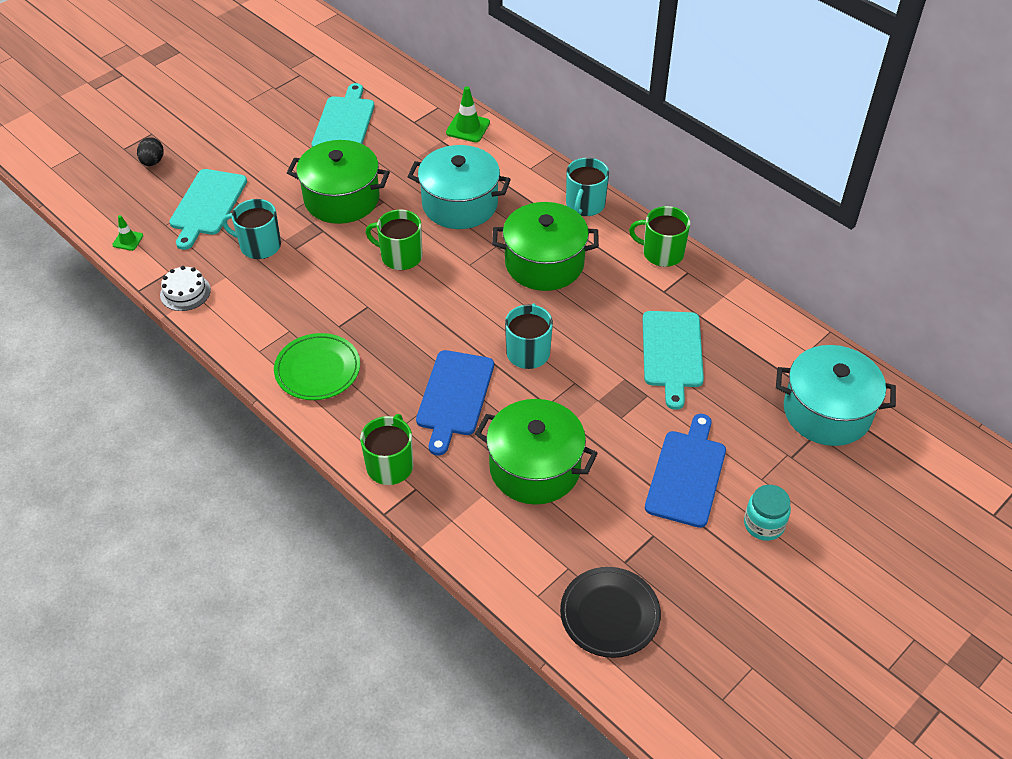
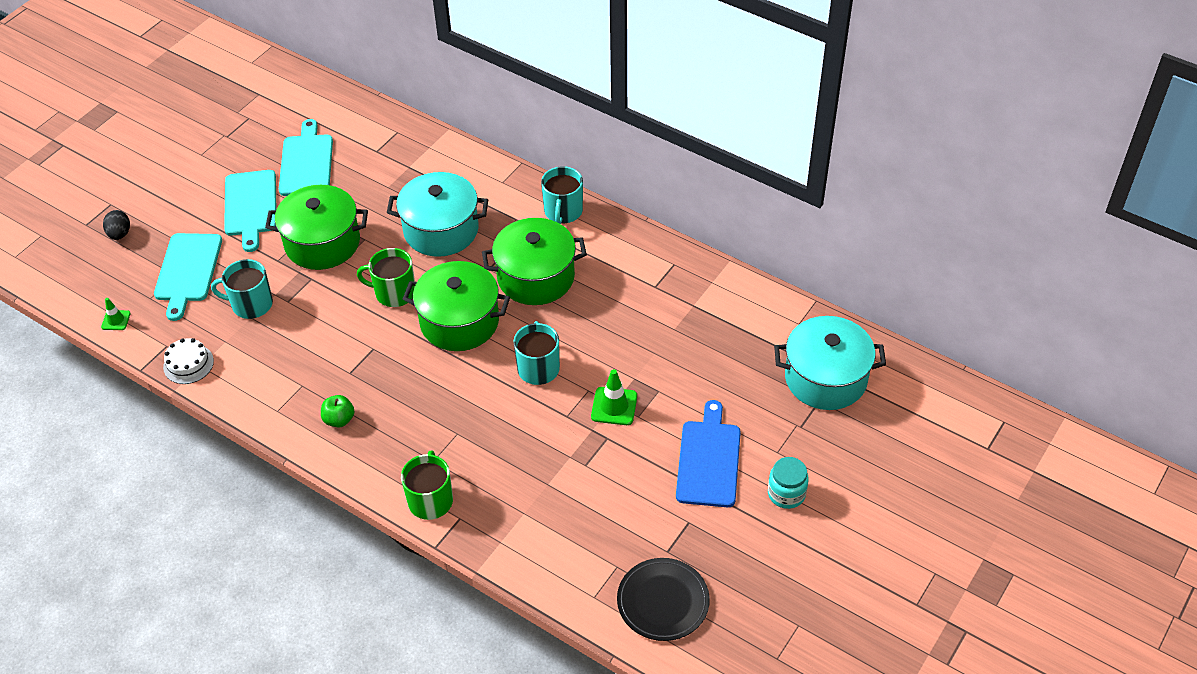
camera: 10 degrees left, 0 degrees up
(317, 370) = (339, 419): green plate -> green apple
(454, 396) = (477, 423): blue cutting board -> none
(468, 128) = (432, 149): green traffic cone -> green traffic cone (614, 406)
(535, 468) = (567, 478): green pot -> green pot (459, 321)
(662, 253) = (646, 248): green mug -> none
(672, 353) = (674, 346): turquoise cutting board -> turquoise cutting board (250, 206)

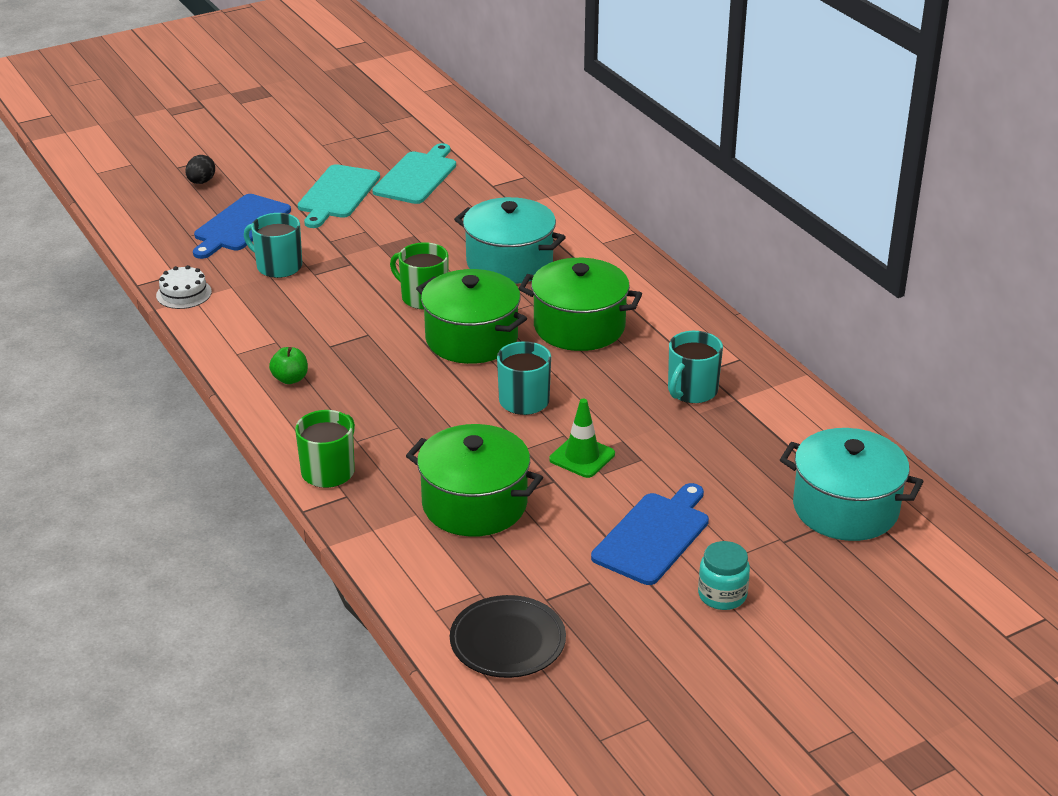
camera: 25 degrees right, 15 degrees down
(116, 320) = (146, 242): green traffic cone -> none
(187, 271) = (240, 225): turquoise cutting board -> blue cutting board
(322, 243) = (383, 240): green pot -> green pot (474, 504)
(563, 211) = (649, 283): turquoise mug -> turquoise mug (691, 391)

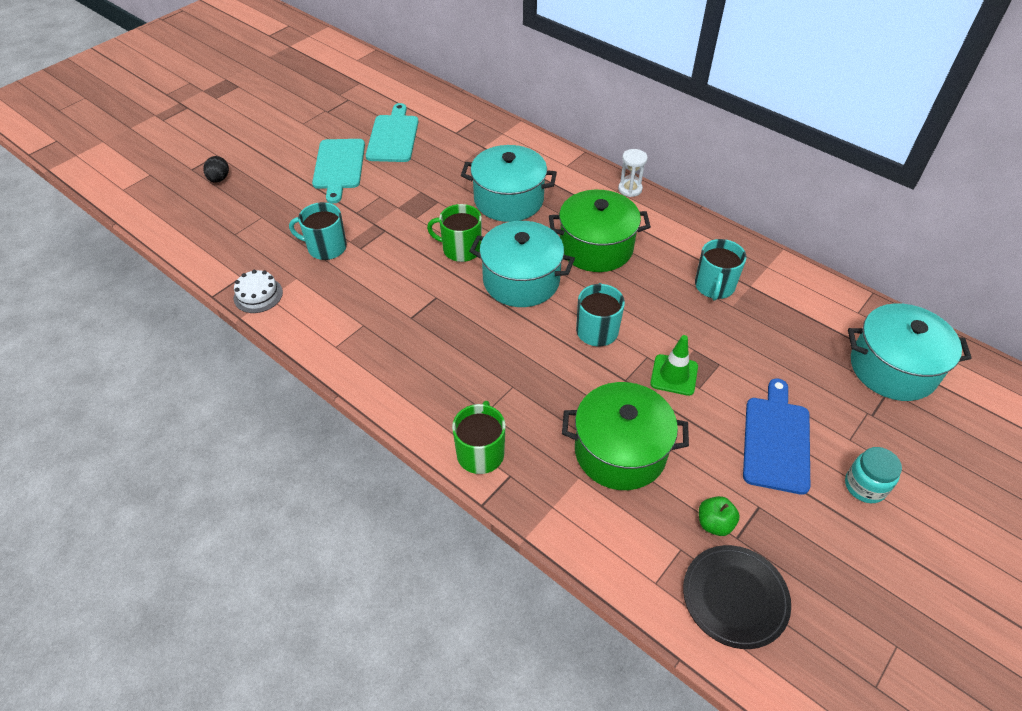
camera: 20 degrees left, 15 degrees up
(240, 225) = (273, 214): blue cutting board -> none
(290, 379) = (395, 361): green apple -> green apple (714, 523)
(471, 339) = (521, 280): green pot -> turquoise pot
(662, 280) = (630, 189): none -> white hourglass

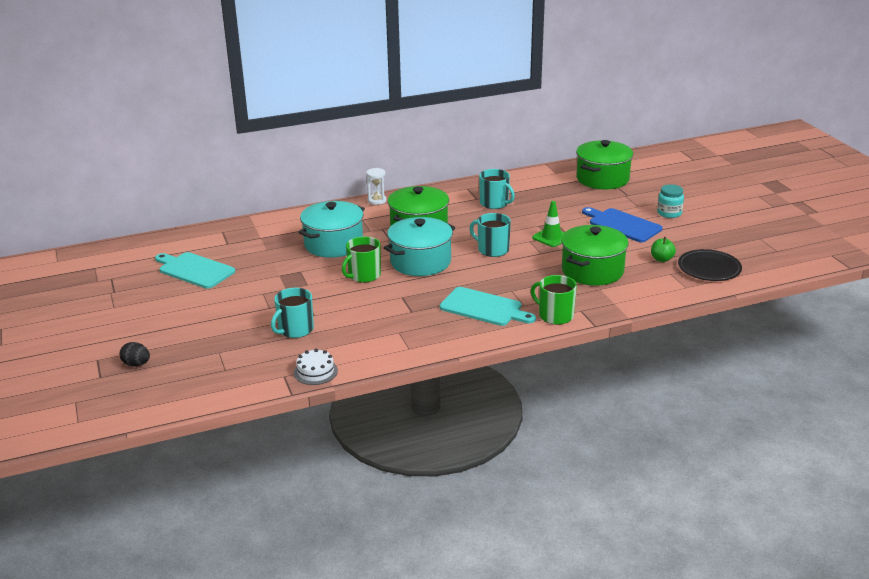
camera: 60 degrees left, 20 degrees down
(339, 166) = (200, 302): turquoise cutting board -> turquoise cutting board (484, 308)
(892, 368) = (602, 179): turquoise pot -> green pot

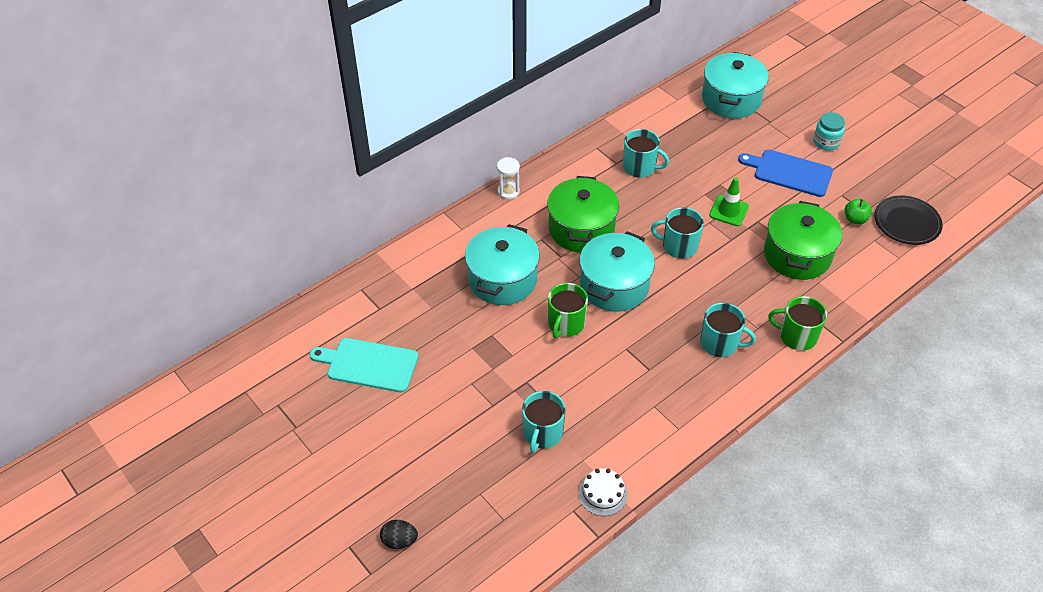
camera: 20 degrees left, 20 degrees up
(484, 308) = (720, 343): turquoise cutting board -> turquoise mug
(602, 179) = (731, 99): green pot -> turquoise pot

